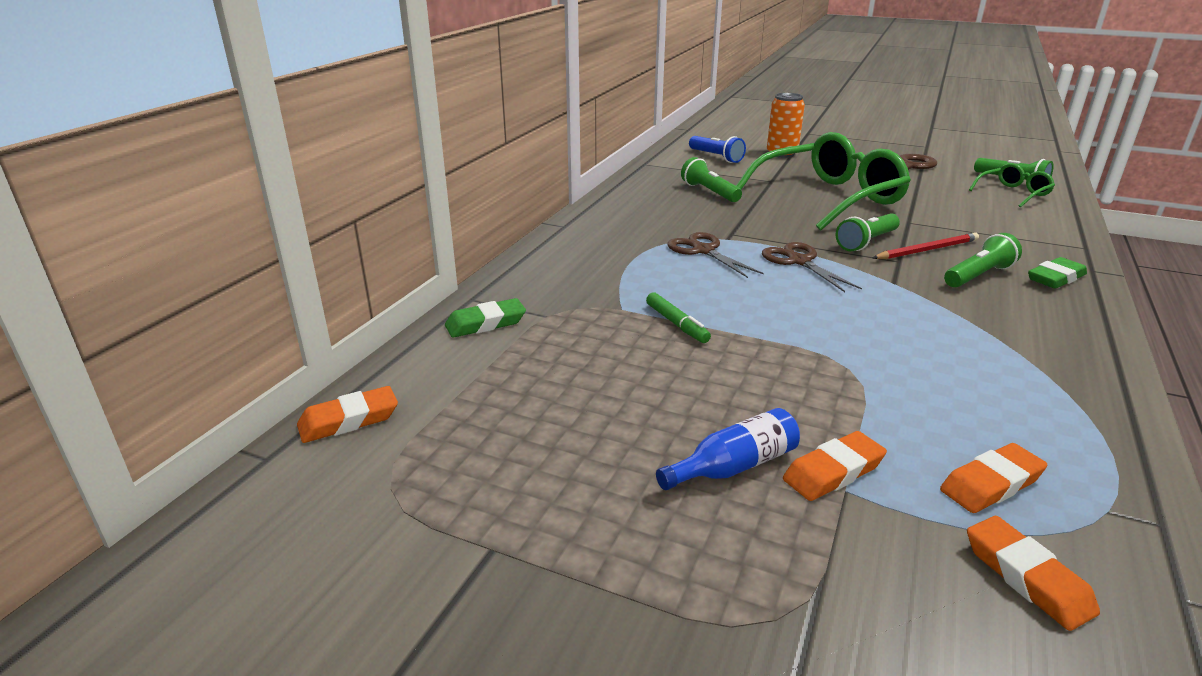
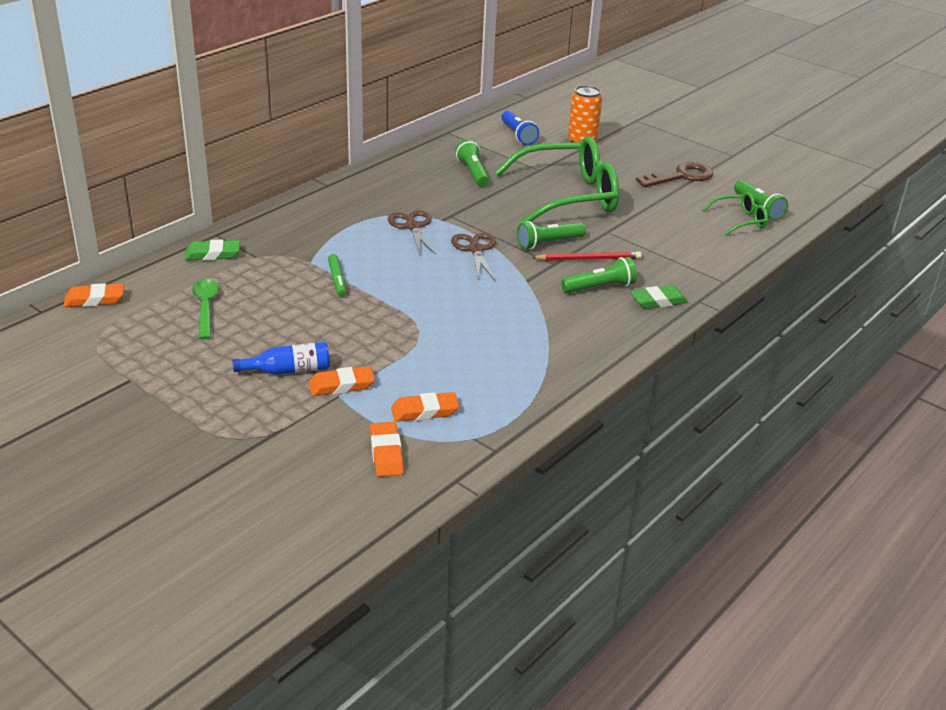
camera: 15 degrees right, 5 degrees up
(531, 397) = (206, 308): none -> green spoon

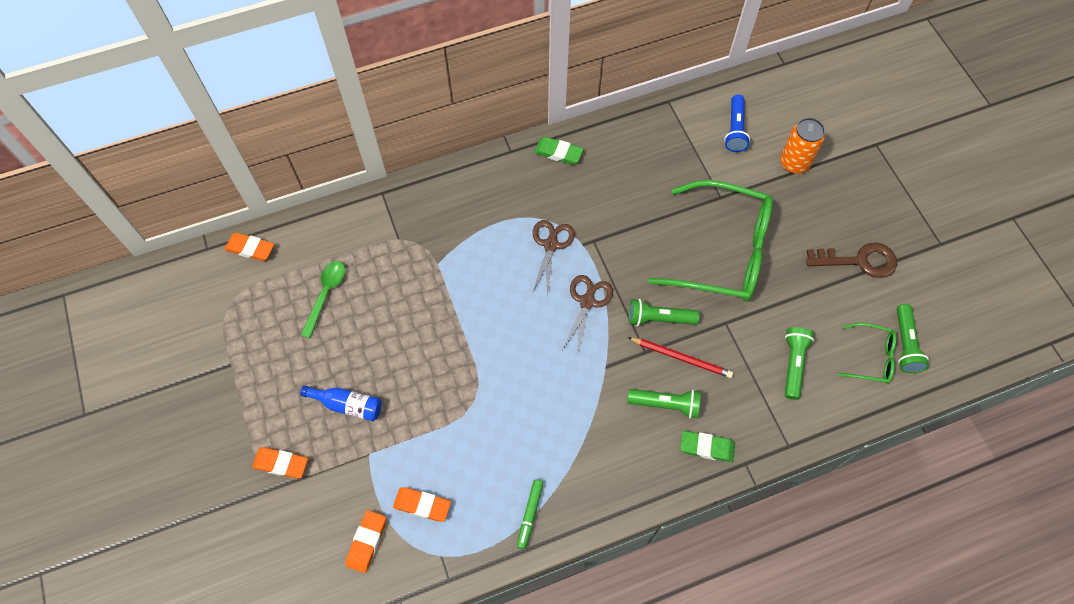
camera: 30 degrees right, 30 degrees up
(213, 254) = (366, 221): green eraser -> green eraser (558, 153)
(337, 280) = (446, 298): green marker -> green marker (530, 514)
(341, 385) = (377, 443): orange eraser -> orange eraser (281, 464)
(473, 172) = (654, 178): green flashlight -> green flashlight (793, 364)

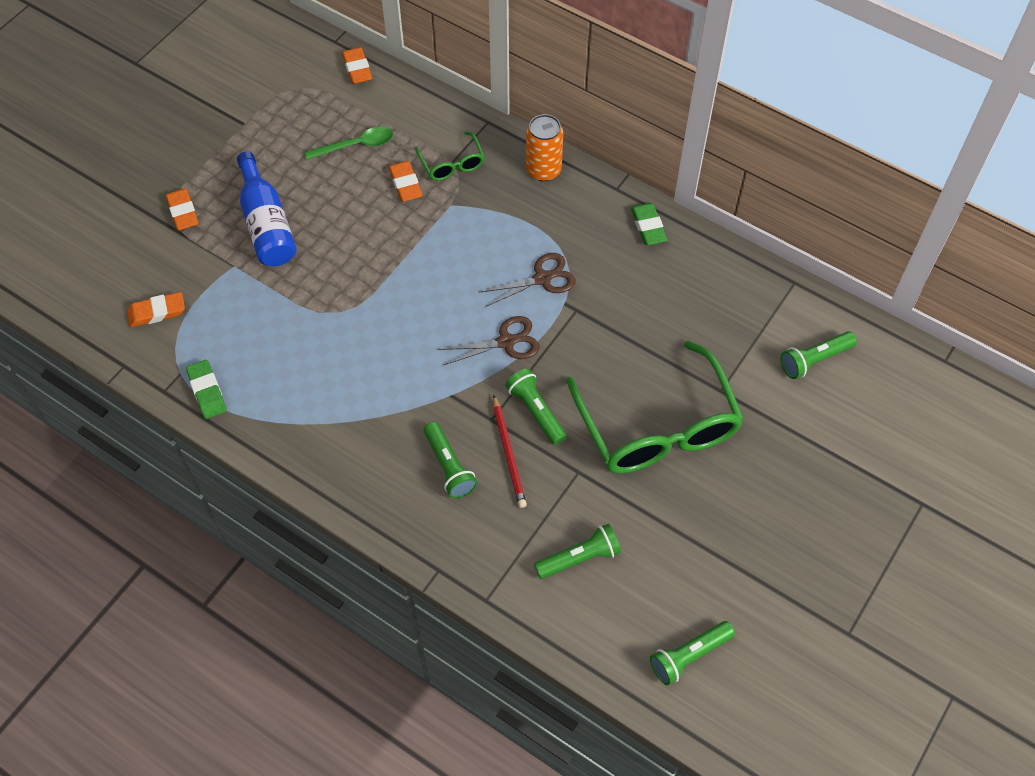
camera: 55 degrees right, 5 degrees down
(347, 405) = (267, 224): blue bottle -> blue bottle, size x1.59
(422, 505) = (215, 332): orange eraser -> orange eraser (405, 184)
(530, 514) = (262, 417): green marker -> none
(706, 447) = (430, 526): green eraser -> green eraser (207, 391)
(735, 130) = (814, 360): blue flashlight -> green flashlight
(794, 163) = (823, 436): orange can -> orange can (543, 170)
(859, 261) = (755, 560): brown key -> none
(870, 357) = (646, 629): green glasses -> green glasses (452, 163)

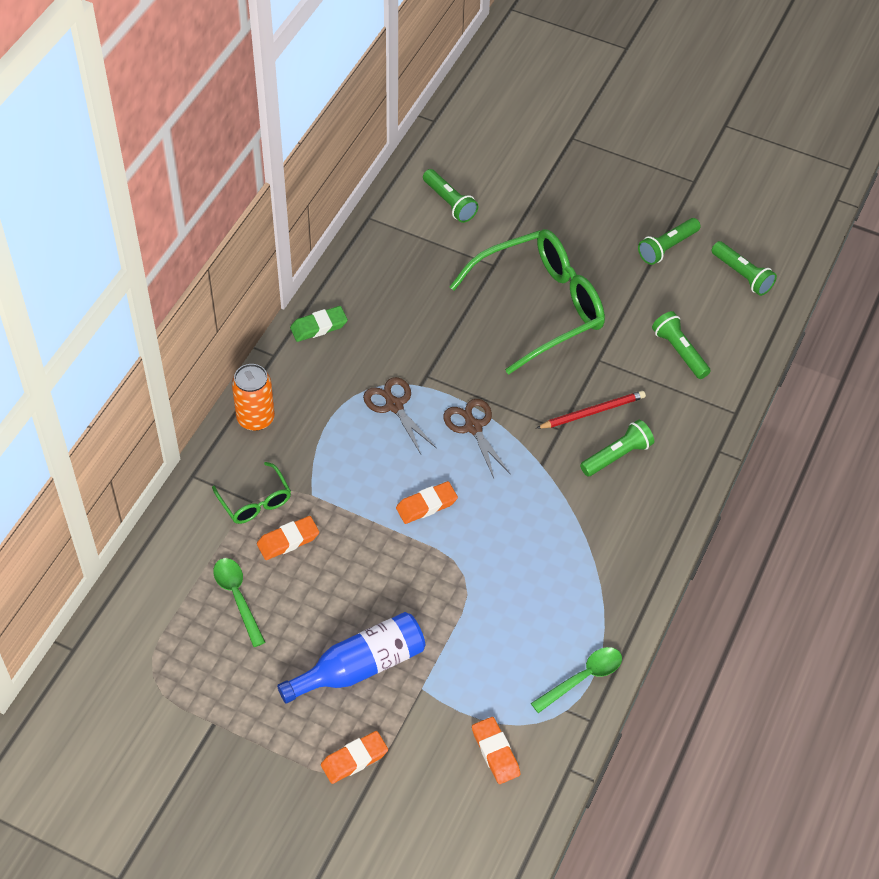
camera: 100 degrees left, 5 degrees down
(207, 391) = (583, 678): green eraser -> green spoon
(357, 69) = (118, 616): orange eraser -> orange eraser (426, 505)
(452, 163) = (255, 501): green glasses -> green glasses turned 90 degrees clockwise
(536, 411) = (544, 396): green flashlight -> green flashlight (667, 247)

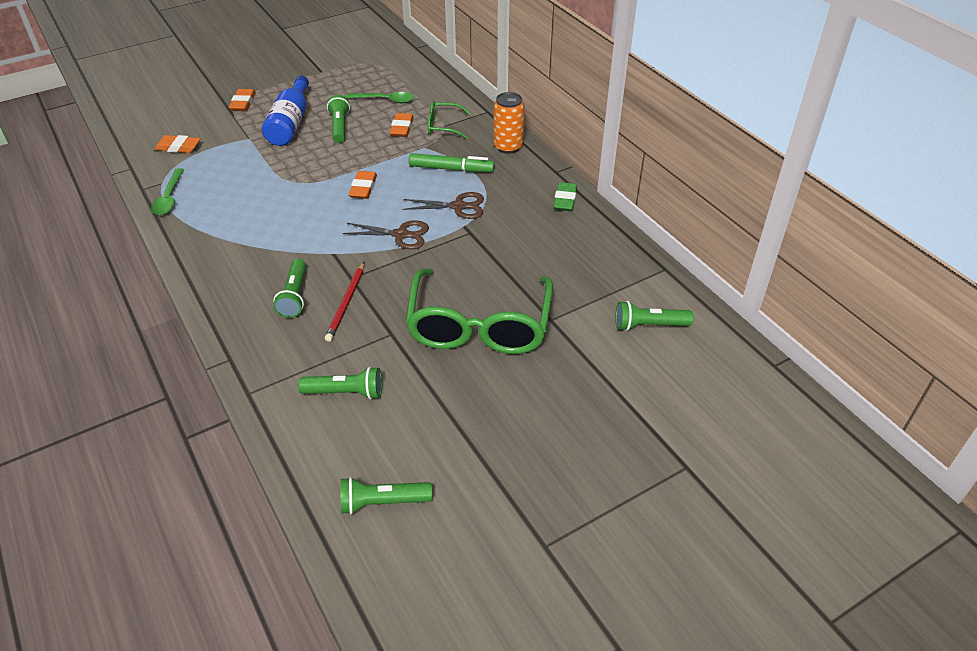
camera: 125 degrees right, 10 degrees down
(335, 446) = (451, 169): none -> green marker
(667, 247) = (471, 459): green flashlight -> green flashlight (339, 127)

